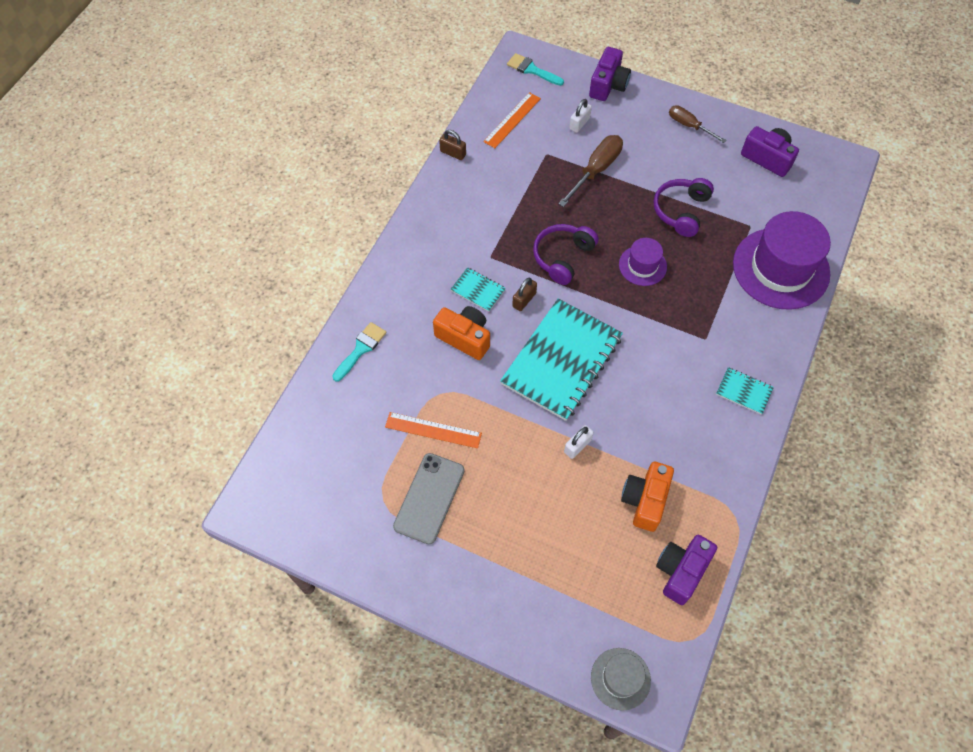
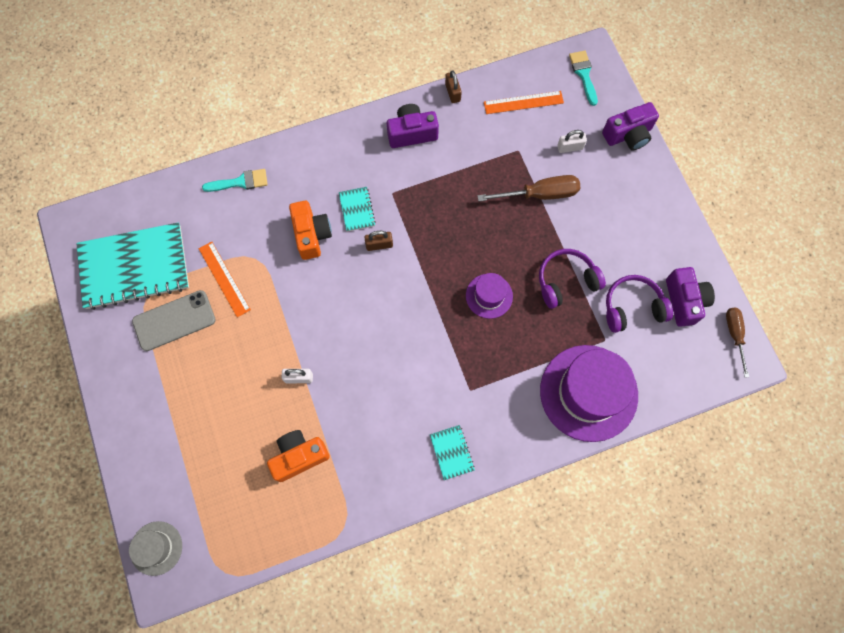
camera: 45 degrees right, 10 degrees up
(561, 361) = (355, 311): turquoise notebook -> turquoise notebook (134, 267)
(563, 257) = (440, 238): purple headphones -> purple headphones (632, 308)
(681, 571) = (268, 524): purple camera -> purple camera (412, 133)
(689, 125) = (653, 221): brown screwdriver -> brown screwdriver (734, 335)

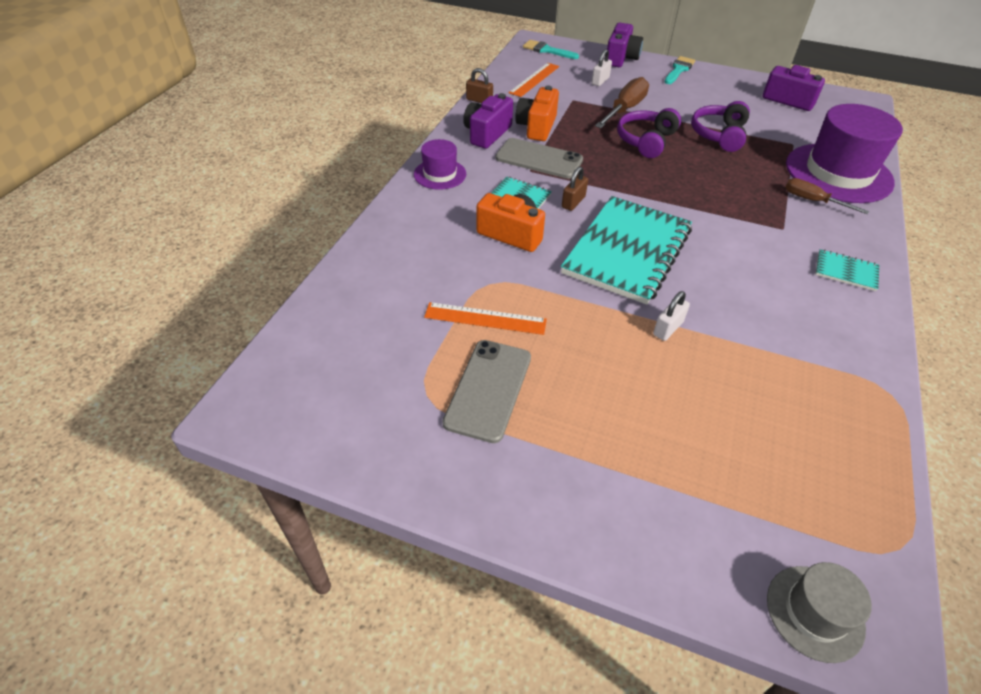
camera: 50 degrees left, 25 degrees down
(134, 267) = (377, 384): turquoise notebook -> turquoise notebook (627, 251)
(240, 182) = (391, 246): turquoise brush -> turquoise brush (678, 70)
(299, 456) = (770, 381): orange camera -> orange camera (536, 127)
(411, 188) = (539, 159): none -> grey phone
(489, 296) = (693, 173): purple hat -> purple hat (440, 174)
(632, 308) = (774, 120): purple headphones -> purple headphones (646, 141)
(734, 335) = (838, 96): brown screwdriver -> brown screwdriver (812, 201)

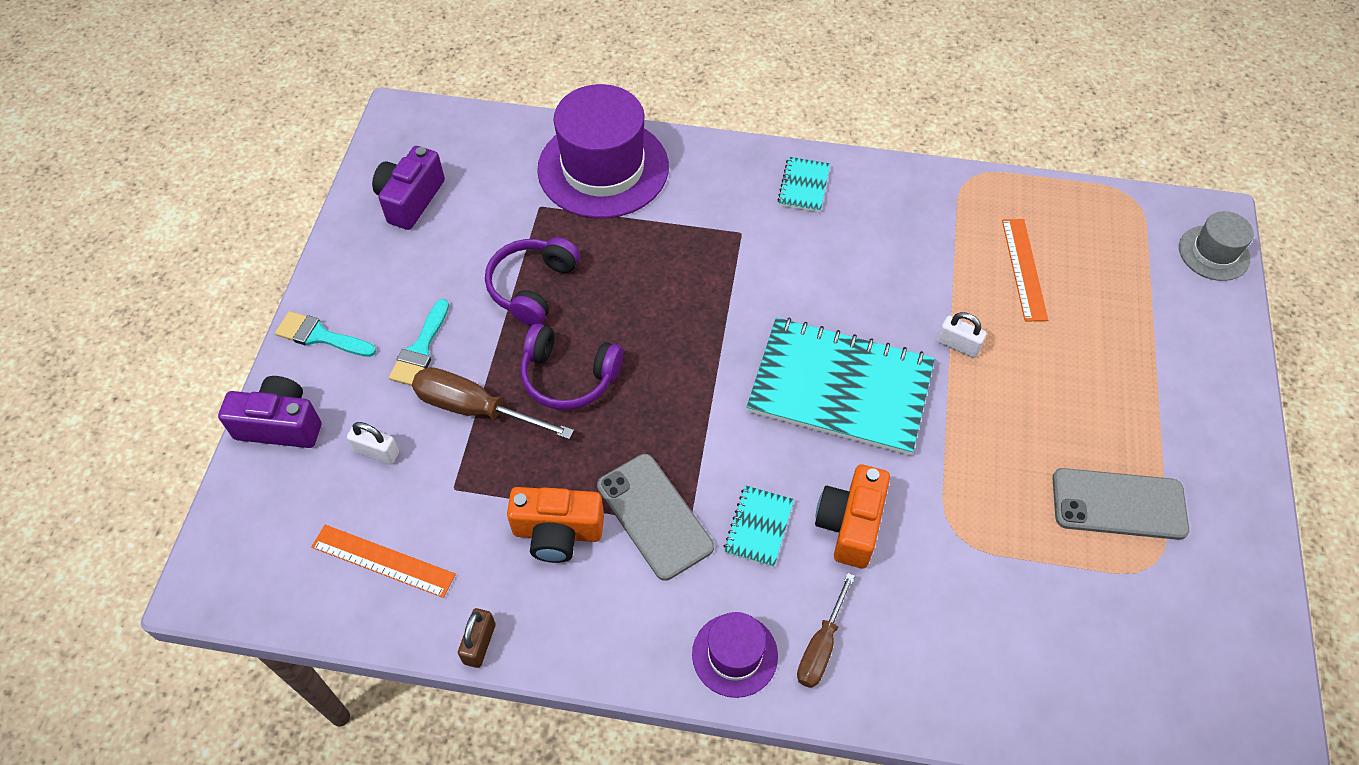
camera: 100 degrees left, 10 degrees up
(485, 318) = (1018, 527): orange ruler -> orange ruler (1024, 269)
(487, 134) = (595, 607): purple camera -> none
(539, 159) = (654, 516): grey phone -> grey phone turned 45 degrees counterclockwise
(547, 50) = (252, 555): turquoise brush -> turquoise brush (420, 349)
(573, 202) = (754, 458): brown padlock -> none
(719, 135) = (532, 287): purple headphones -> purple headphones turned 105 degrees clockwise
(812, 201) = (674, 200): brown screwdriver -> brown screwdriver (821, 646)

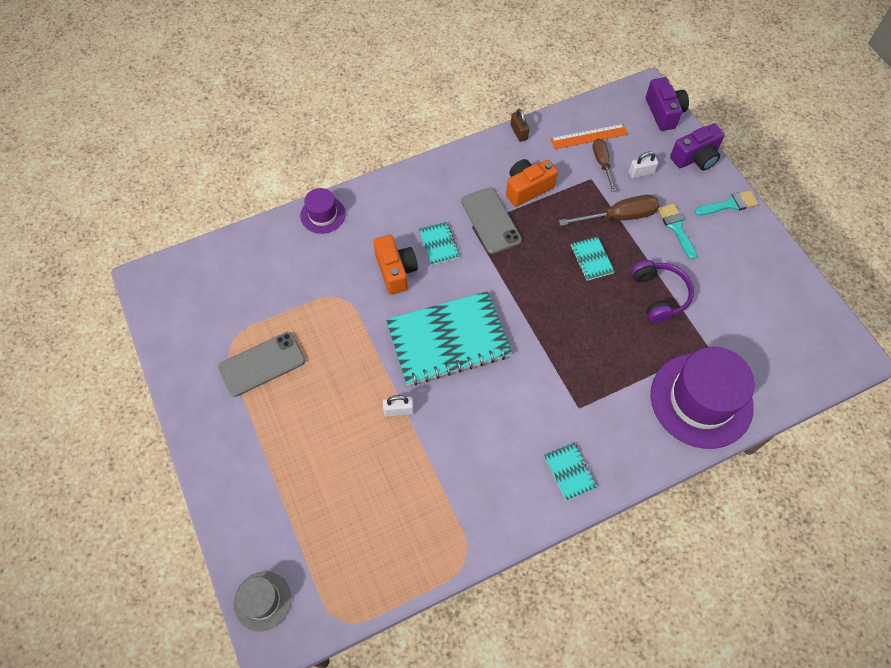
camera: 145 degrees right, 5 degrees up
(410, 200) = (780, 304): purple camera -> purple camera (664, 112)
(569, 376) = (591, 259): purple headphones -> turquoise notebook
(654, 516) = (490, 220): grey phone -> grey phone turned 45 degrees clockwise
(735, 655) = (410, 187): purple hat -> purple hat (323, 215)
(821, 646) = (375, 212): brown screwdriver -> brown screwdriver (602, 163)
(1024, 269) = (387, 497): orange ruler -> none

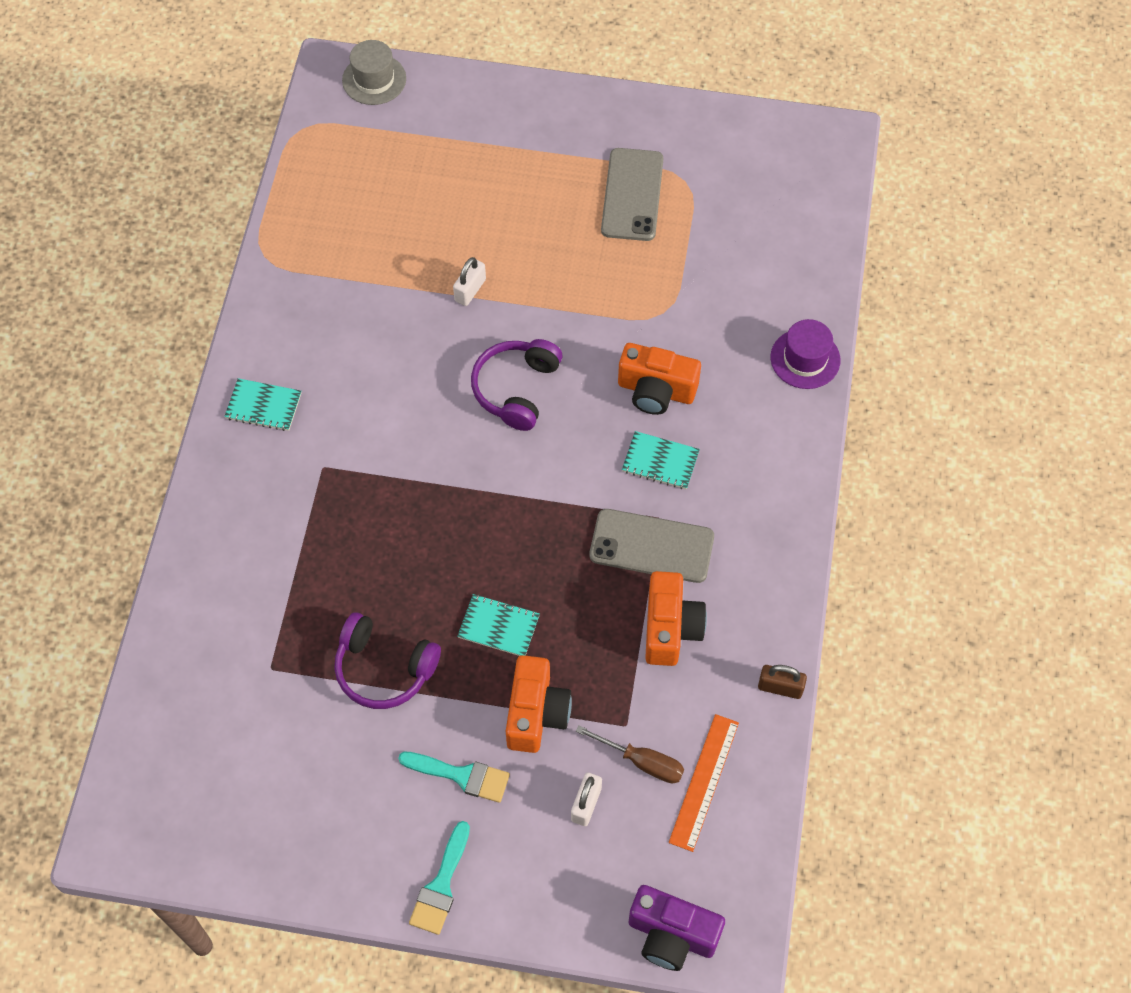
camera: 125 degrees right, 0 degrees up
(448, 340) = (516, 389): turquoise notebook -> purple headphones
(619, 217) = (536, 713): brown screwdriver -> orange camera
(695, 158) = (554, 908): purple camera -> none
(701, 400) = (219, 604): purple hat -> none

